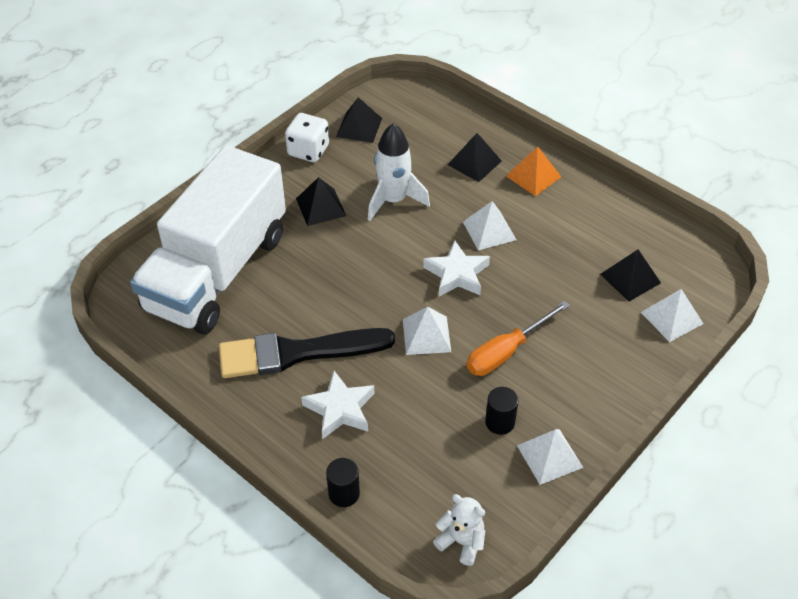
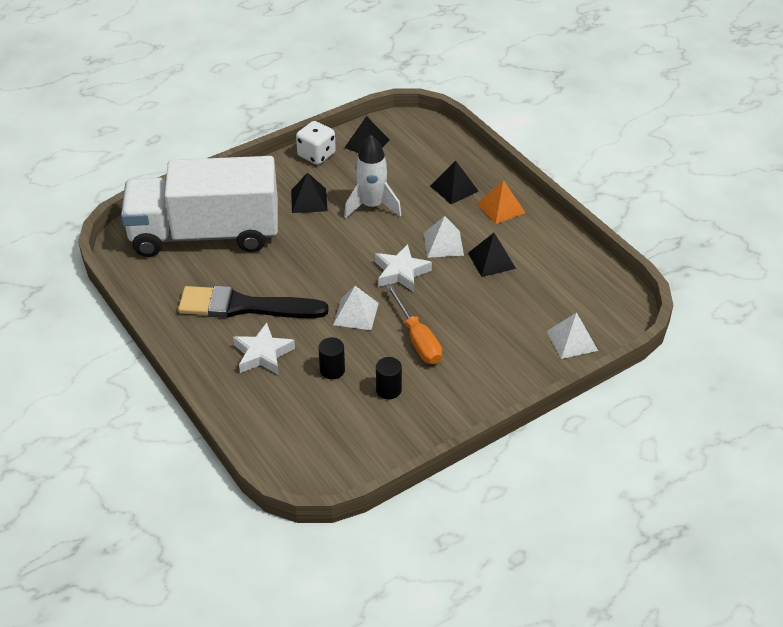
camera: 15 degrees right, 5 degrees down
(217, 272) = (205, 234): white truck -> white truck turned 45 degrees clockwise
(344, 493) = (241, 415): black cylinder -> black cylinder (332, 370)
(461, 542) = (320, 469): white teddy bear -> none
(506, 351) = (417, 339): orange screwdriver -> orange screwdriver turned 90 degrees counterclockwise
(549, 456) = (419, 423): white pyramid -> none
(630, 278) = (549, 303): black pyramid -> black pyramid (491, 260)

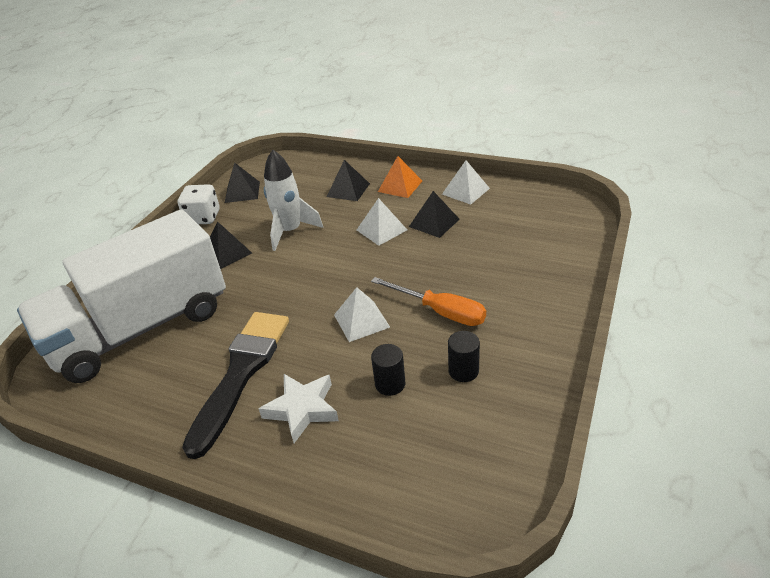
camera: 30 degrees left, 5 degrees down
(245, 306) = (241, 373): black brush -> black brush turned 135 degrees clockwise
(401, 272) = (368, 267): white star -> none
(572, 340) = (565, 246): white pyramid -> white pyramid (465, 191)

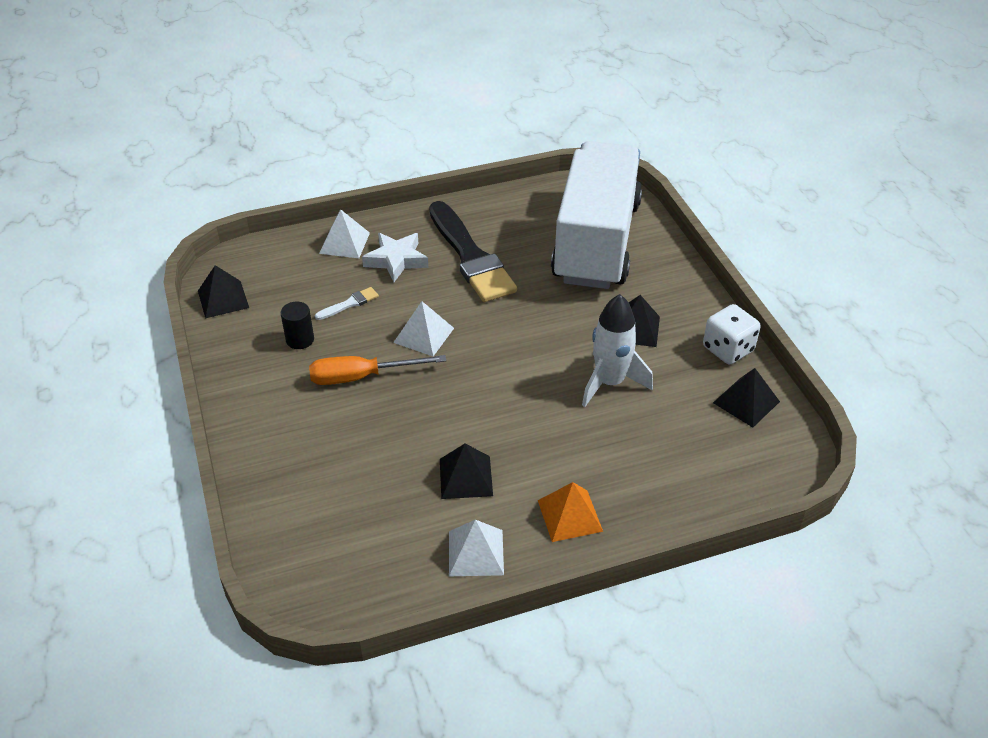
camera: 135 degrees right, 5 degrees up
(348, 190) = (626, 473): black pyramid -> black pyramid (223, 299)
(381, 230) = (514, 436): white pyramid -> white pyramid (344, 243)
(390, 384) = (349, 304): black cylinder -> white brush

